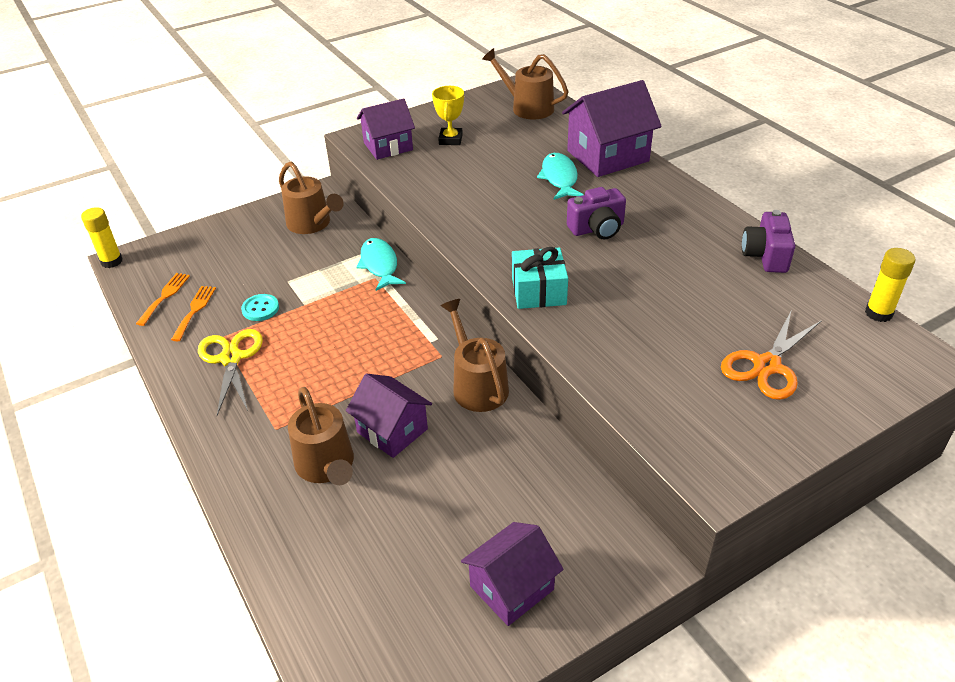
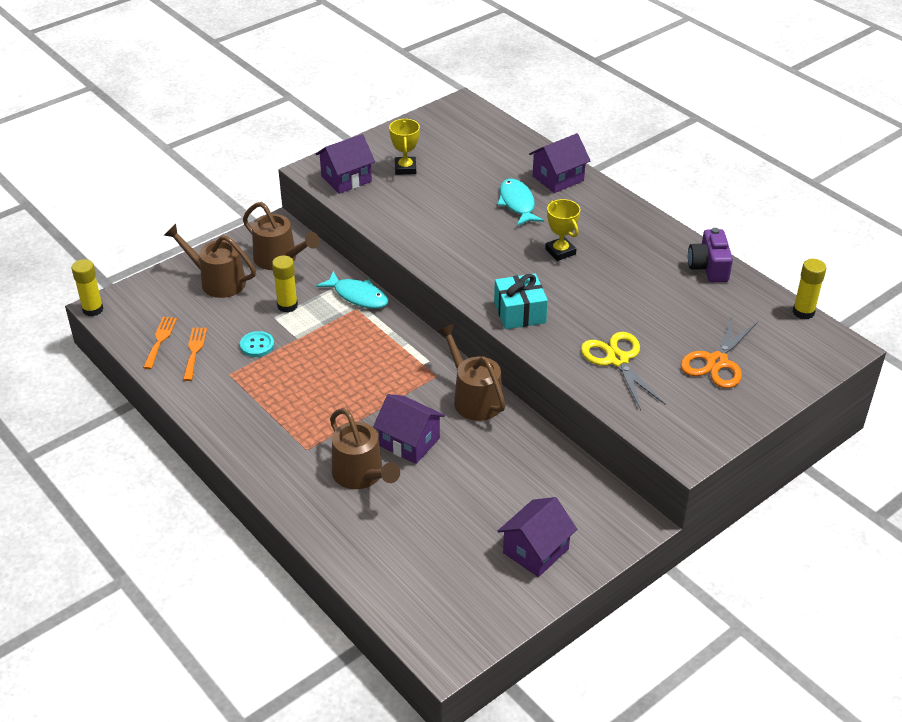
camera: 10 degrees left, 0 degrees up
(231, 358) = (245, 392): yellow scissors -> yellow scissors (617, 360)
(305, 270) = (287, 306): none -> yellow glue stick
(380, 265) = (357, 296): turquoise fish -> turquoise fish turned 150 degrees clockwise
(527, 107) = (472, 129): brown watering can -> brown watering can (217, 281)
(597, 229) = (560, 251): purple camera -> yellow trophy
(607, 156) = (558, 178): purple house -> purple house, size x0.66

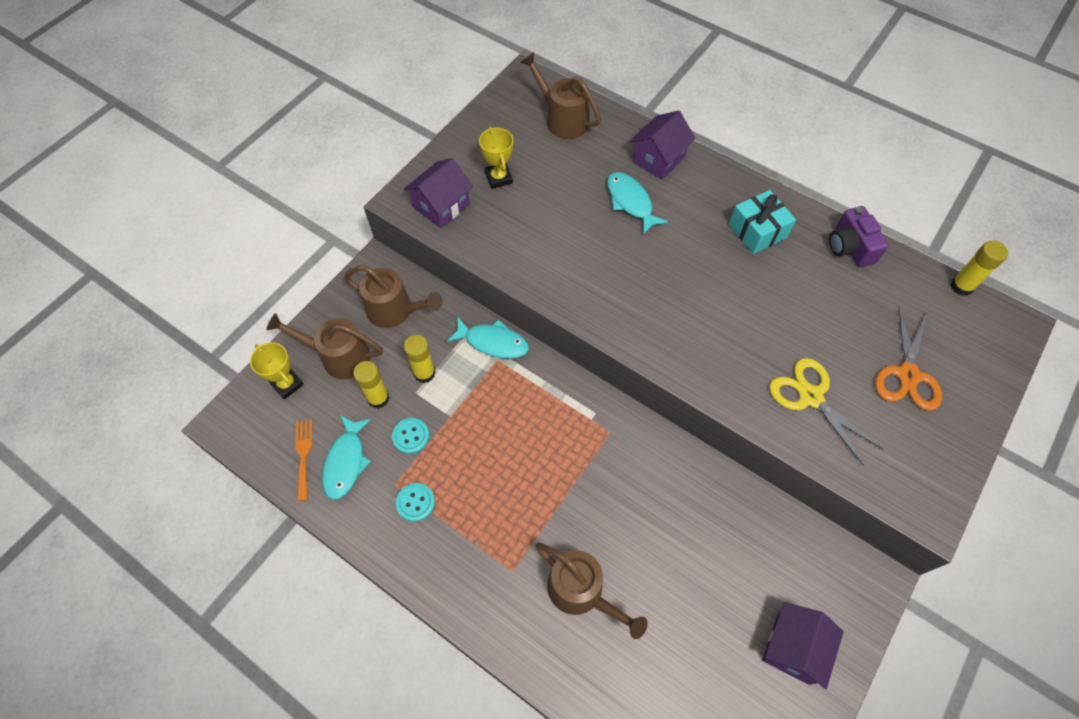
camera: 15 degrees left, 20 degrees up
(93, 309) = (214, 429): yellow glue stick -> yellow glue stick (378, 398)
(194, 351) = (346, 462): orange fork -> turquoise fish
(242, 389) = (415, 502): none -> turquoise button
(409, 442) = (615, 531): purple house -> none
(473, 398) = (657, 453): brown watering can -> brown watering can (562, 118)
(519, 312) = (688, 354): turquoise gift -> turquoise gift (757, 231)
(560, 251) = (698, 259): yellow trophy -> yellow trophy (287, 384)

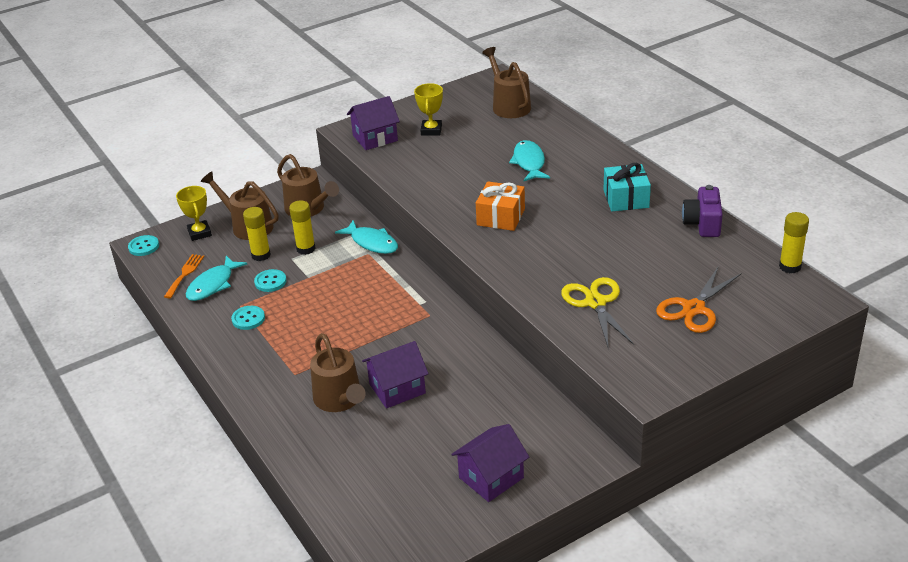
camera: 25 degrees right, 25 degrees down
(229, 426) = (144, 247): none -> turquoise button
(646, 294) = (501, 217): none -> orange gift
(658, 159) = (572, 142): purple house -> purple house (397, 389)

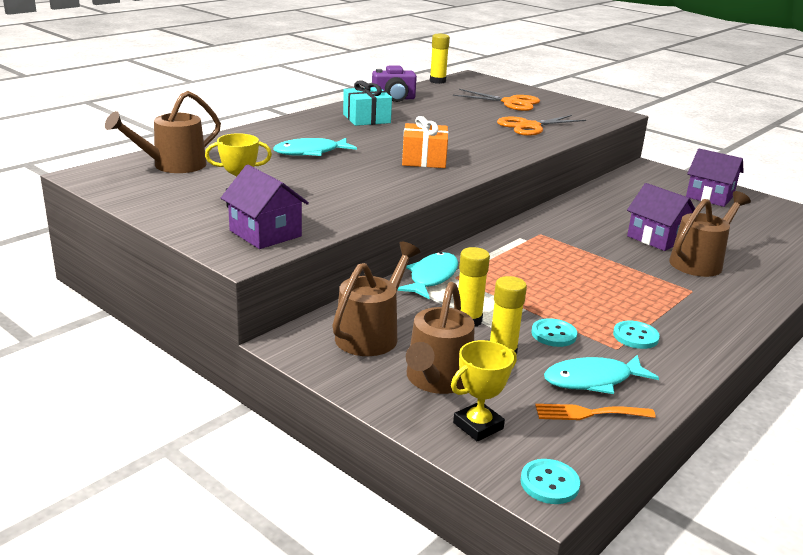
camera: 110 degrees left, 10 degrees down
(213, 285) = (593, 380): turquoise fish -> turquoise fish turned 150 degrees clockwise
(595, 303) = (530, 126): yellow scissors -> orange scissors

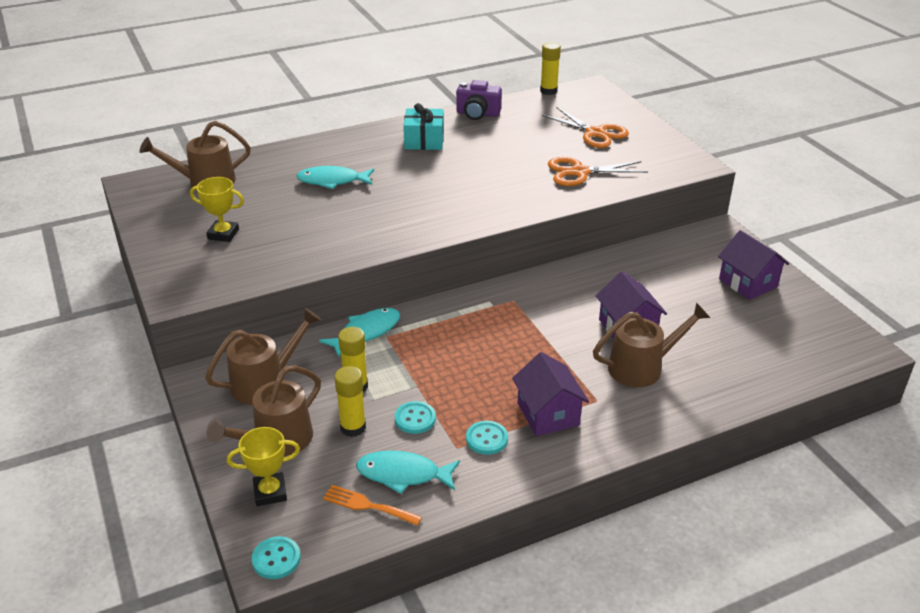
camera: 25 degrees right, 10 degrees up
(265, 233) = (212, 275): purple house -> purple house (548, 414)
(424, 159) = (426, 205): orange gift -> none

